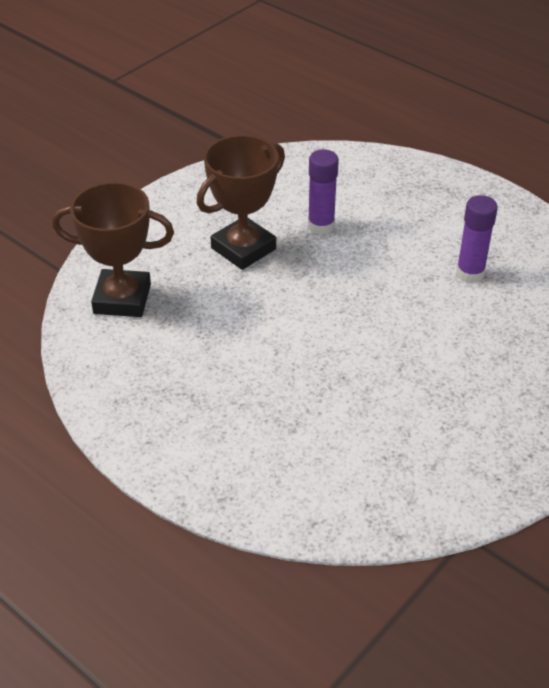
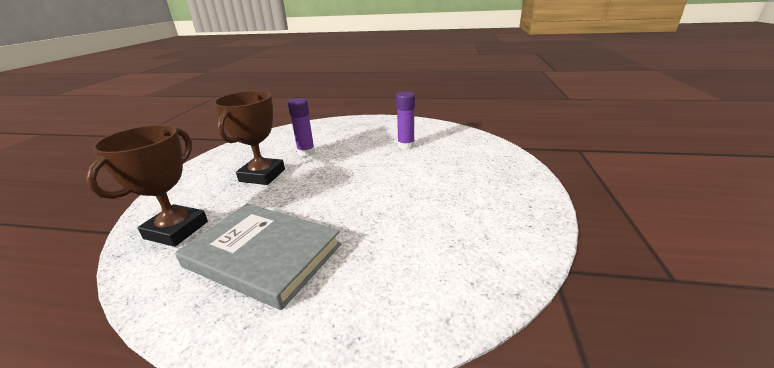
camera: 30 degrees left, 15 degrees down
(122, 299) = (176, 230): brown trophy -> brown trophy turned 45 degrees counterclockwise
(192, 375) = (263, 255): none -> grey book

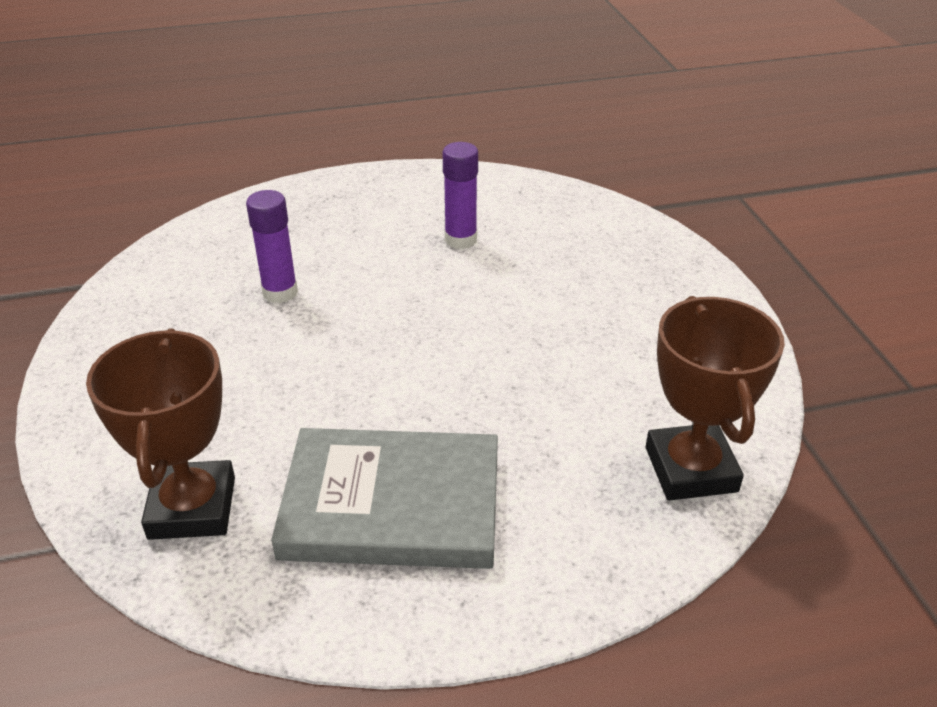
camera: 25 degrees left, 10 degrees up
(262, 175) = (240, 363): brown trophy -> brown trophy (691, 469)

